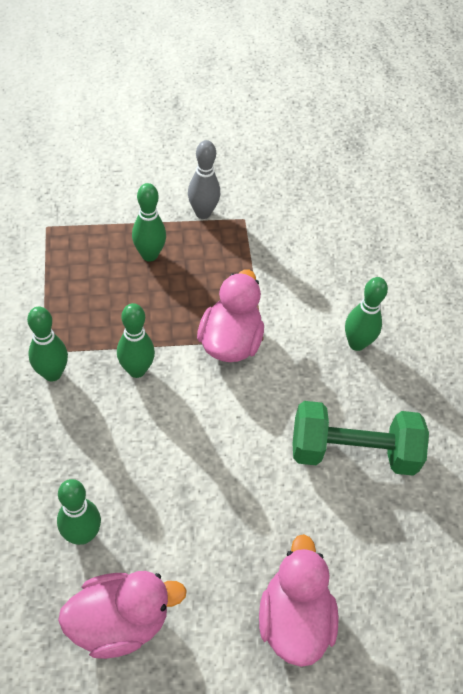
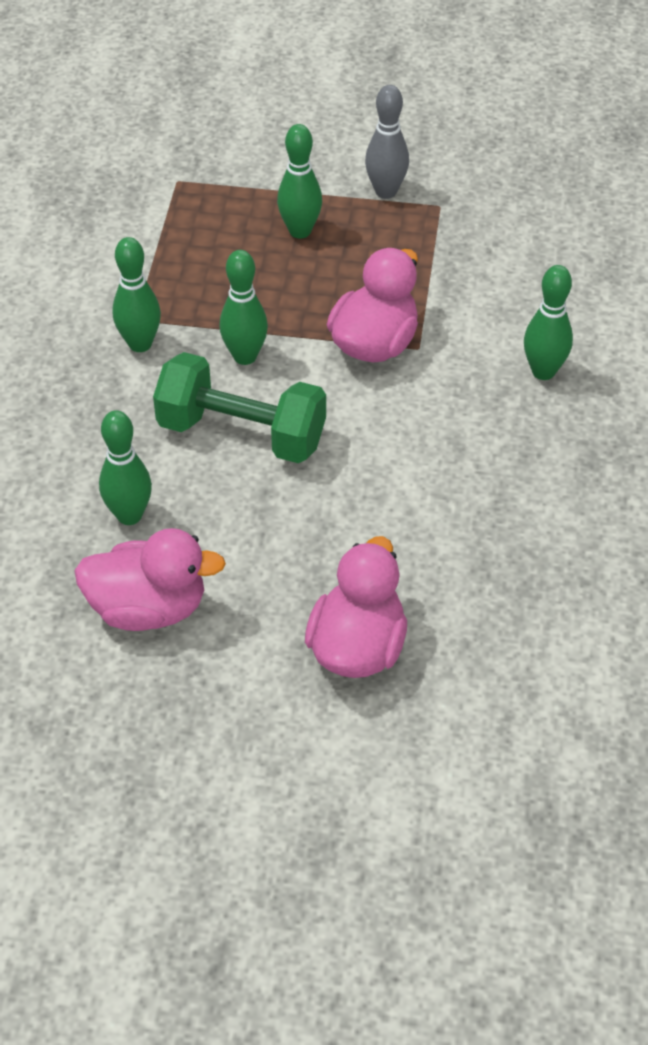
camera: 20 degrees right, 5 degrees down
(352, 451) = (494, 489): green dumbbell -> green dumbbell (241, 433)

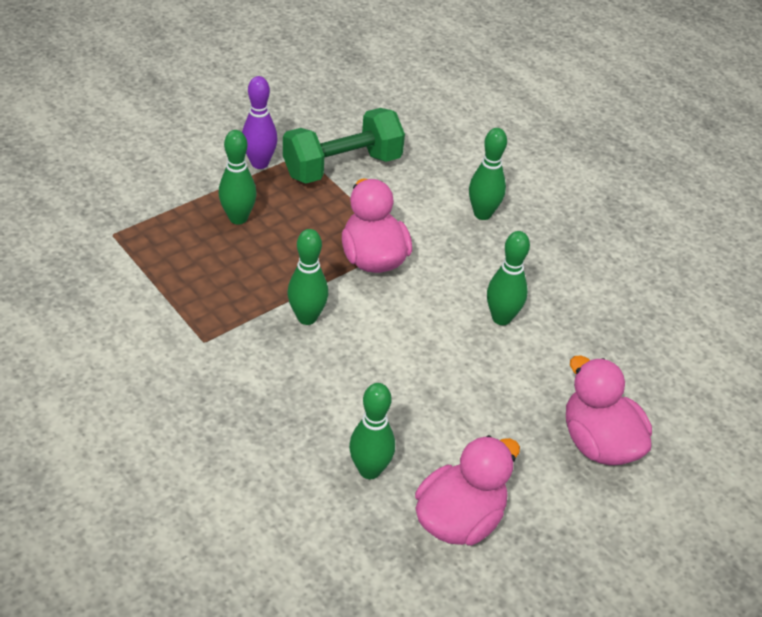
camera: 50 degrees left, 5 degrees down
(140, 344) = (228, 355): green bowling pin -> green bowling pin (501, 318)
(241, 433) = (368, 366): green dumbbell -> green dumbbell (342, 166)
(386, 191) = (259, 163): grey bowling pin -> purple bowling pin

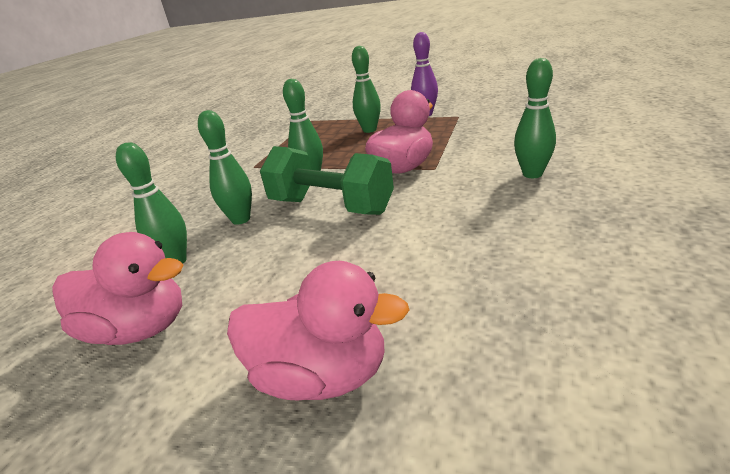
camera: 65 degrees right, 15 degrees down
(342, 166) = (471, 126): green dumbbell -> green dumbbell (331, 207)
(501, 318) = (424, 235): green bowling pin -> green bowling pin (241, 219)
(599, 442) = (321, 375): pink duck -> pink duck turned 75 degrees clockwise

